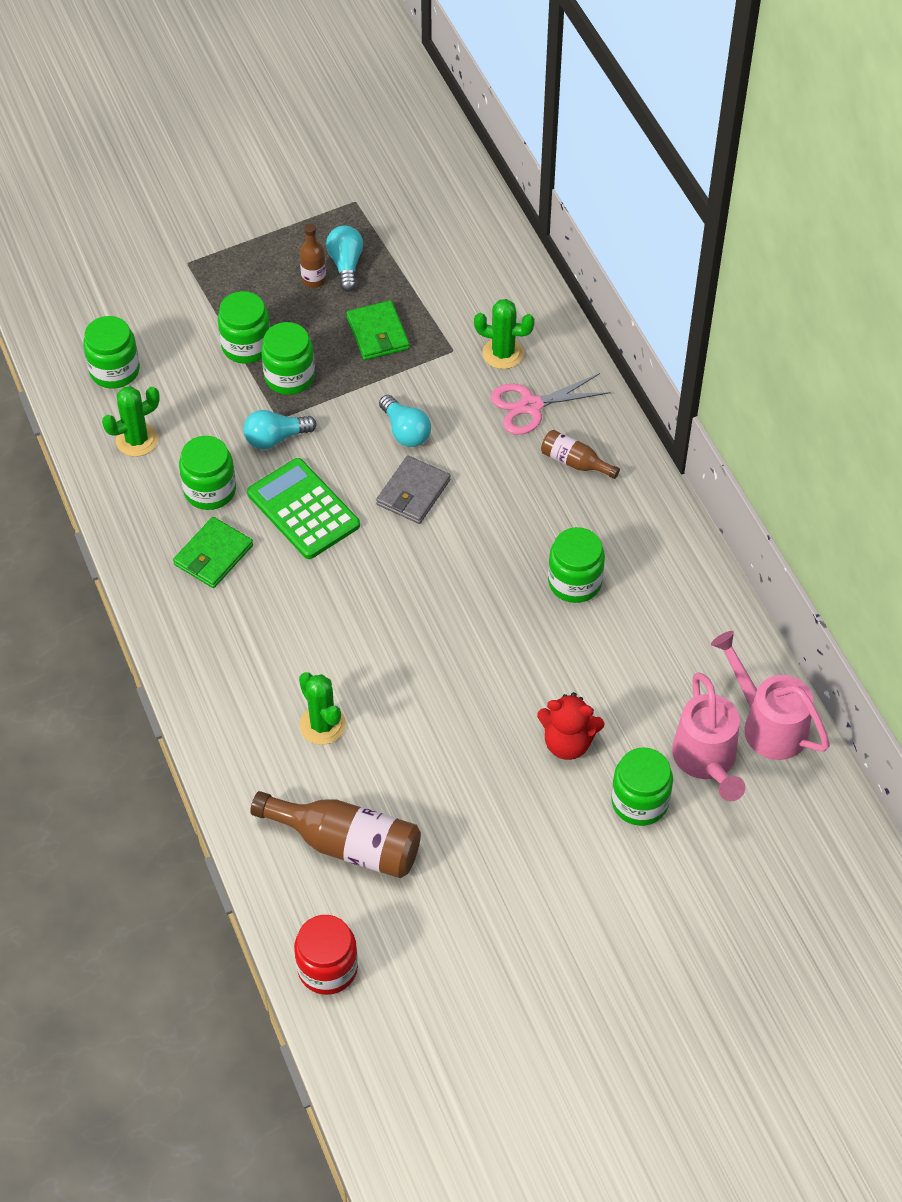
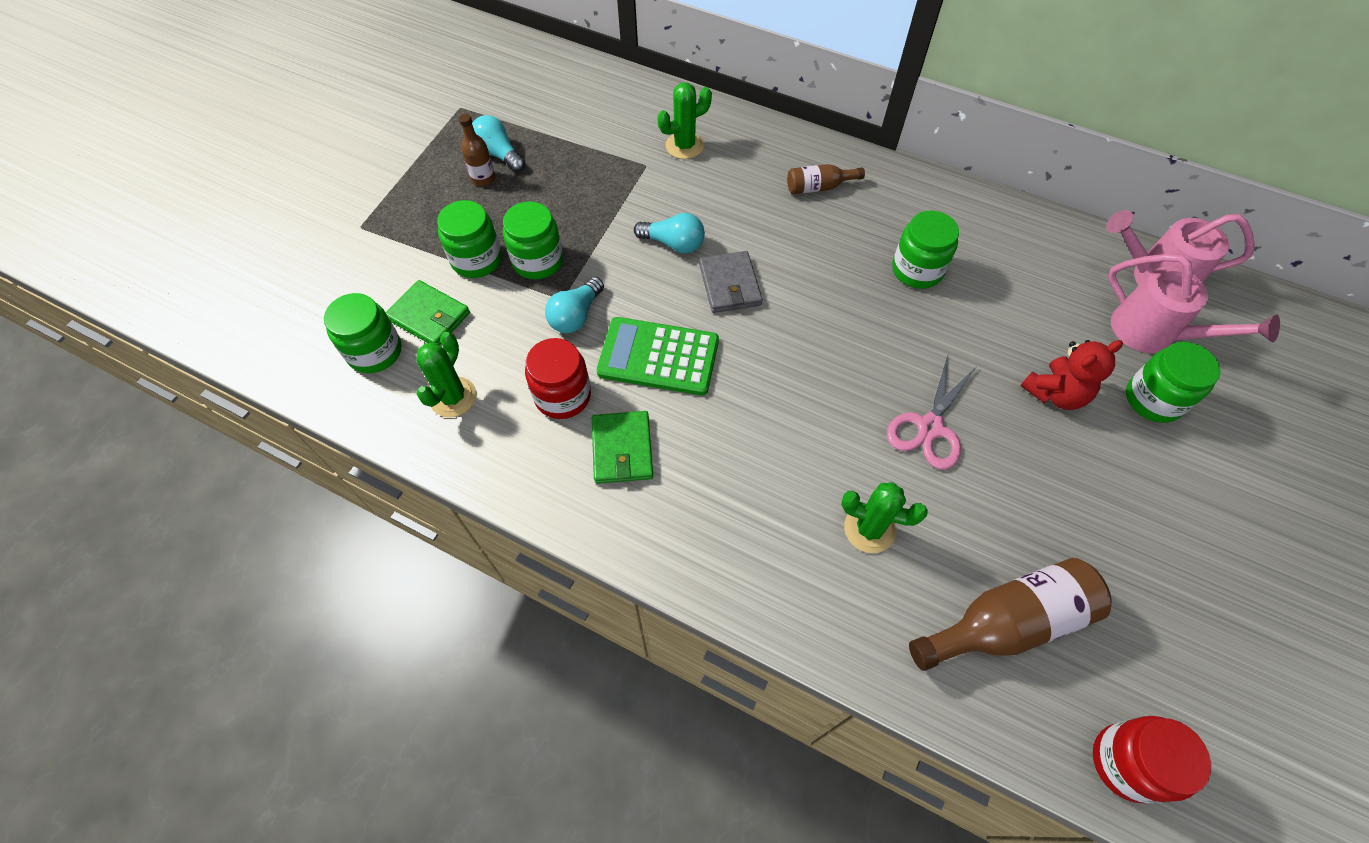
camera: 40 degrees left, 5 degrees up
(210, 490) = (562, 396): green jar -> red jar
(377, 333) = (575, 187): green wallet -> green wallet (429, 316)
(530, 406) = (744, 169): pink scissors -> pink scissors (929, 427)

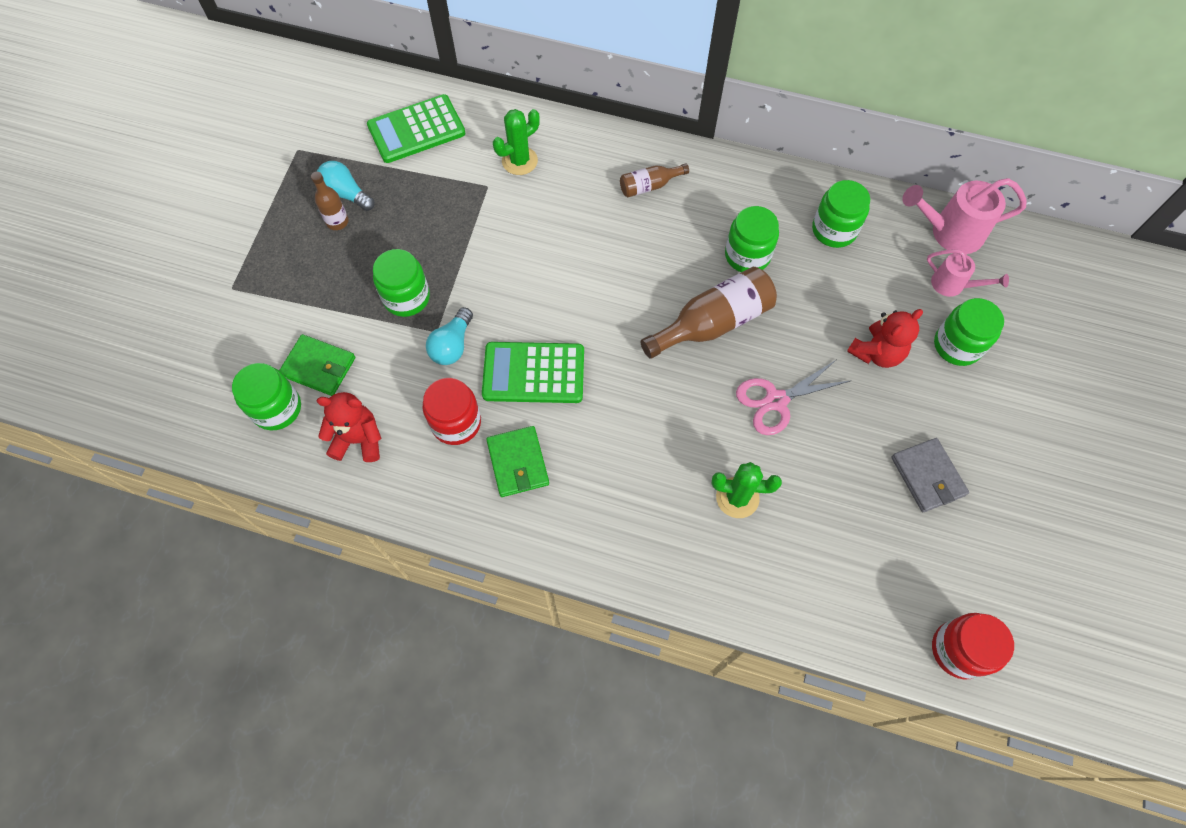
camera: 10 degrees left, 5 degrees up
(453, 397) = (358, 440): green cactus -> red teddy bear
(476, 259) = (349, 305): green jar -> green jar (834, 230)
(584, 104) = (416, 130): none -> green calculator
(673, 243) = (527, 262): turquoise light bulb -> none
(729, 285) = (584, 294): grey wallet -> grey wallet (927, 476)
(929, 427) = (775, 401): pink scissors -> pink scissors turned 45 degrees clockwise
(1006, 622) = (856, 556): brown bottle -> brown bottle (712, 323)
(1153, 333) = (953, 285): pink watering can -> pink watering can, size x0.60

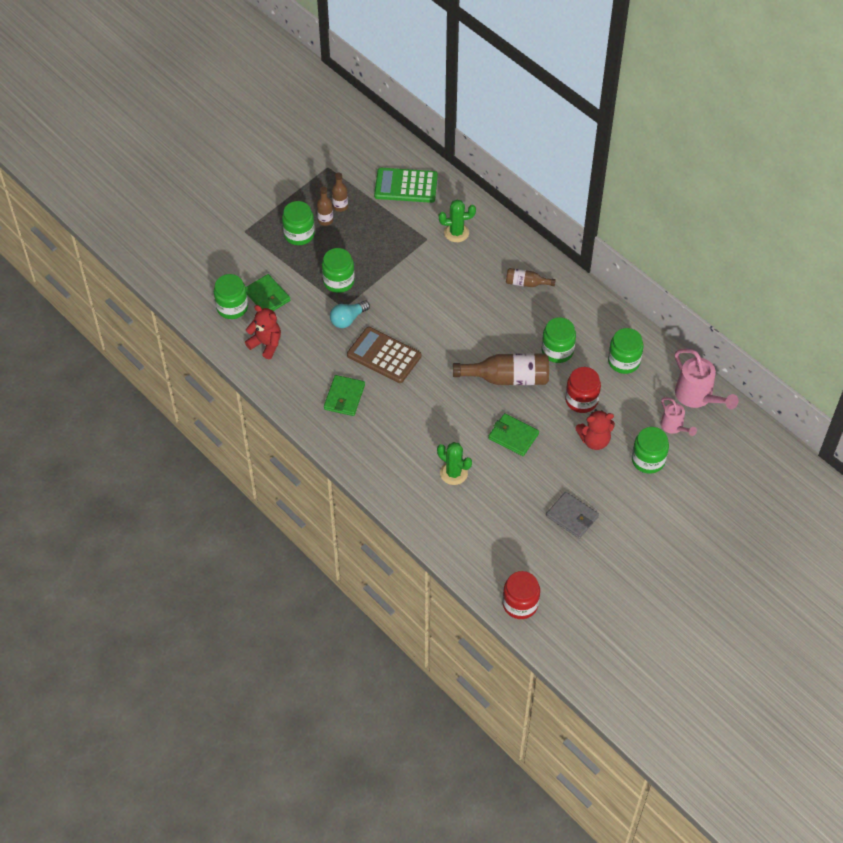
camera: 30 degrees right, 10 degrees down
(312, 257) = (299, 234): none -> green jar
(346, 194) = (340, 206): turquoise light bulb -> brown bottle
(456, 422) = (324, 361): red jar -> red jar (581, 400)
(533, 373) = (384, 356): green calculator -> brown calculator
(775, 401) = (513, 436): pink scissors -> green wallet
(927, 476) = (572, 516): grey wallet -> grey wallet turned 60 degrees counterclockwise
(949, 232) = (697, 397): pink watering can -> pink watering can turned 150 degrees counterclockwise

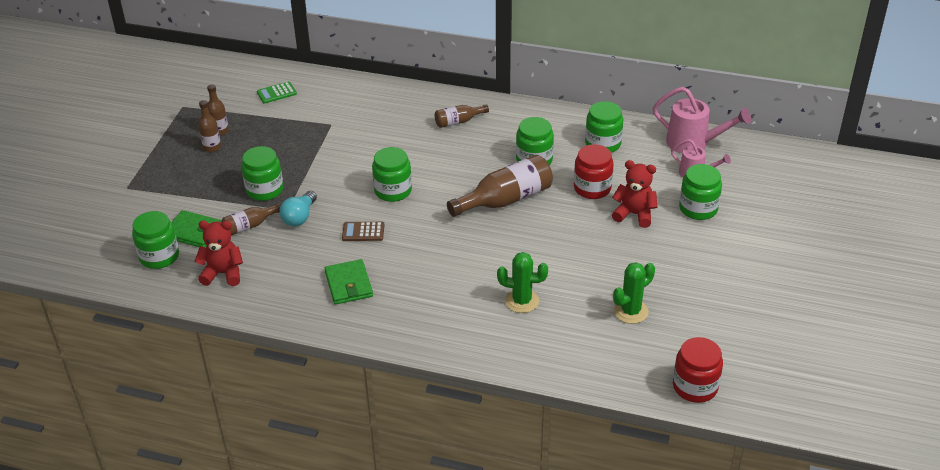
camera: 30 degrees left, 15 degrees down
(299, 234) = (191, 168): green jar -> green jar (393, 191)
(308, 310) = (250, 226): none -> brown bottle
(384, 356) = (363, 232): brown calculator -> brown calculator, size x0.52
(406, 186) = (276, 93): green calculator -> green calculator, size x0.52
(456, 233) = (357, 109): green cactus -> green cactus (631, 311)
(513, 436) = (554, 244): green wallet -> none
(572, 516) = (672, 285): grey wallet -> none
(594, 440) = (634, 214): red teddy bear -> red teddy bear turned 120 degrees counterclockwise

